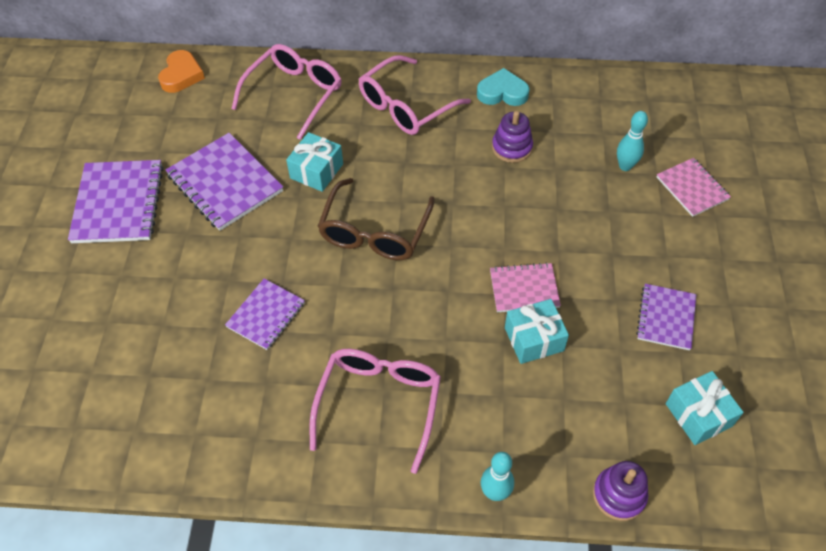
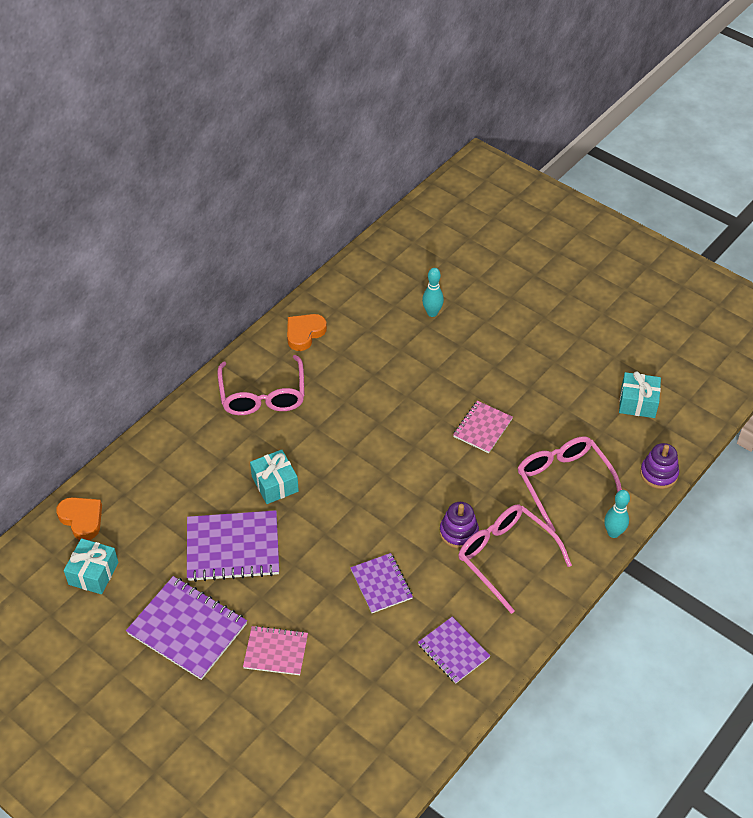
camera: 55 degrees left, 5 degrees down
(294, 94) = (181, 456): pink glasses -> pink glasses (564, 483)
(375, 232) = (364, 481): brown glasses -> none
(502, 92) = (304, 333): turquoise heart -> orange heart
(512, 147) = (360, 360): purple stacking toy -> purple stacking toy (458, 532)
(534, 339) = (524, 447): turquoise gift -> turquoise gift (93, 573)
(666, 318) = (562, 372): purple notebook -> purple notebook (453, 651)
(692, 188) = (480, 293): pink notebook -> pink notebook (276, 651)

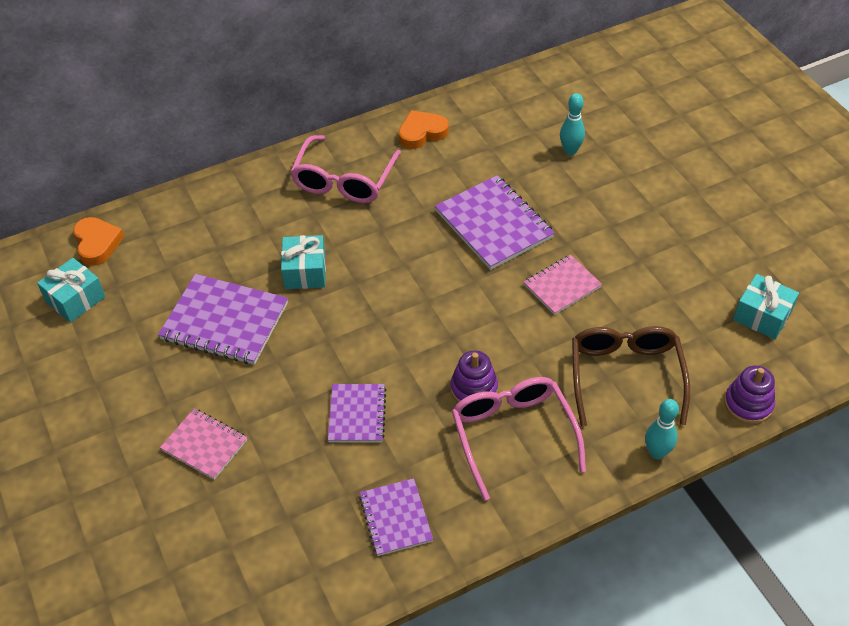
camera: 25 degrees right, 0 degrees up
(187, 629) = (130, 388): purple notebook -> purple notebook (494, 224)
(564, 483) = (625, 376): pink glasses -> brown glasses

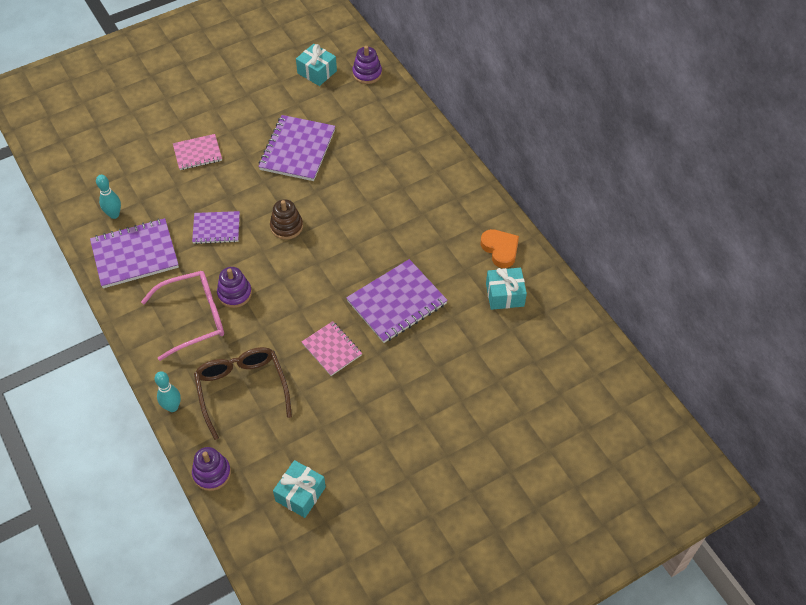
camera: 85 degrees right, 5 degrees up
(97, 243) = (367, 73): orange heart -> purple stacking toy
(204, 445) = (197, 153): pink notebook -> pink notebook turned 45 degrees clockwise
(305, 272) = (343, 188): turquoise gift -> turquoise gift (505, 295)
(344, 180) = (439, 203): pink glasses -> none
(363, 333) = (286, 226): none -> brown stacking toy
(395, 518) = (135, 255): purple notebook -> purple notebook, size x1.66
(570, 151) = (489, 357): turquoise bowling pin -> turquoise bowling pin (114, 215)
(625, 376) = (242, 390): brown glasses -> brown glasses turned 105 degrees counterclockwise

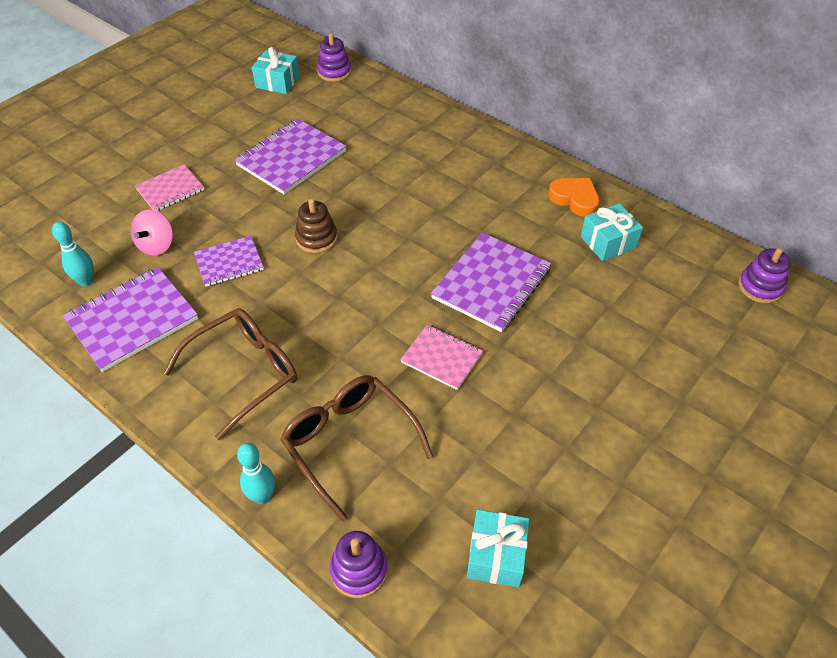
camera: 20 degrees left, 5 degrees down
(171, 199) = (157, 245): none -> pink spinning top
(194, 318) = (244, 373): pink glasses -> brown glasses
(234, 294) = (286, 329): purple stacking toy -> purple stacking toy (760, 287)
(297, 150) = (291, 158): purple notebook -> purple notebook turned 45 degrees clockwise

